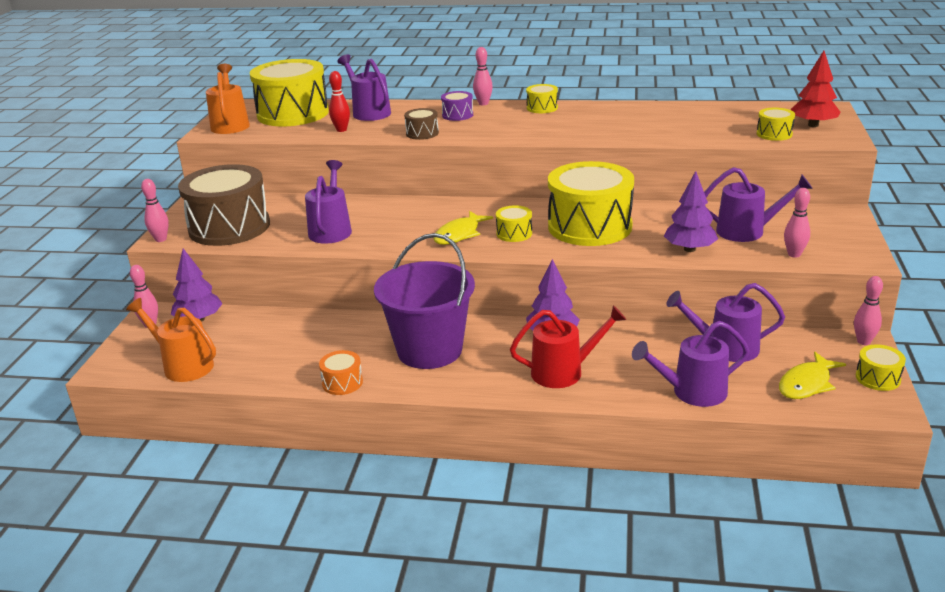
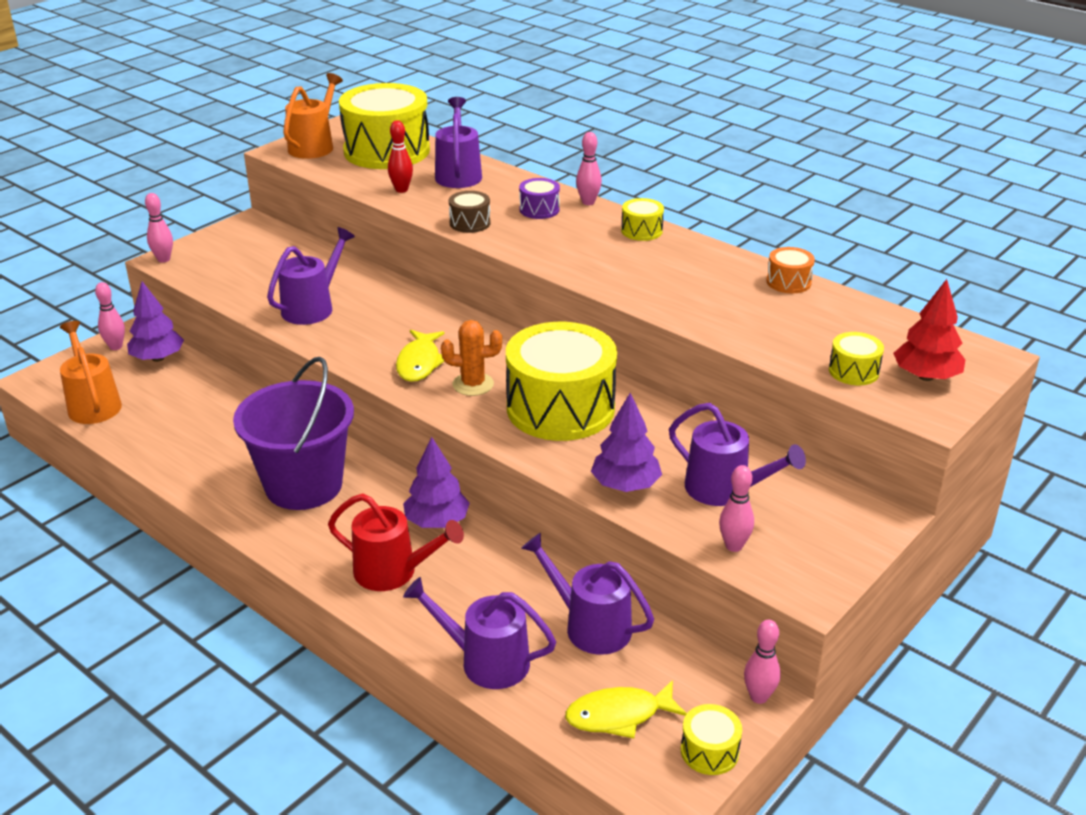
camera: 30 degrees right, 5 degrees up
(229, 227) = (233, 267): brown drum -> none
(342, 383) = (191, 485): orange drum -> orange drum (788, 282)
(459, 234) = (419, 363): yellow fish -> yellow fish turned 60 degrees counterclockwise
(514, 233) = (473, 384): yellow drum -> orange cactus

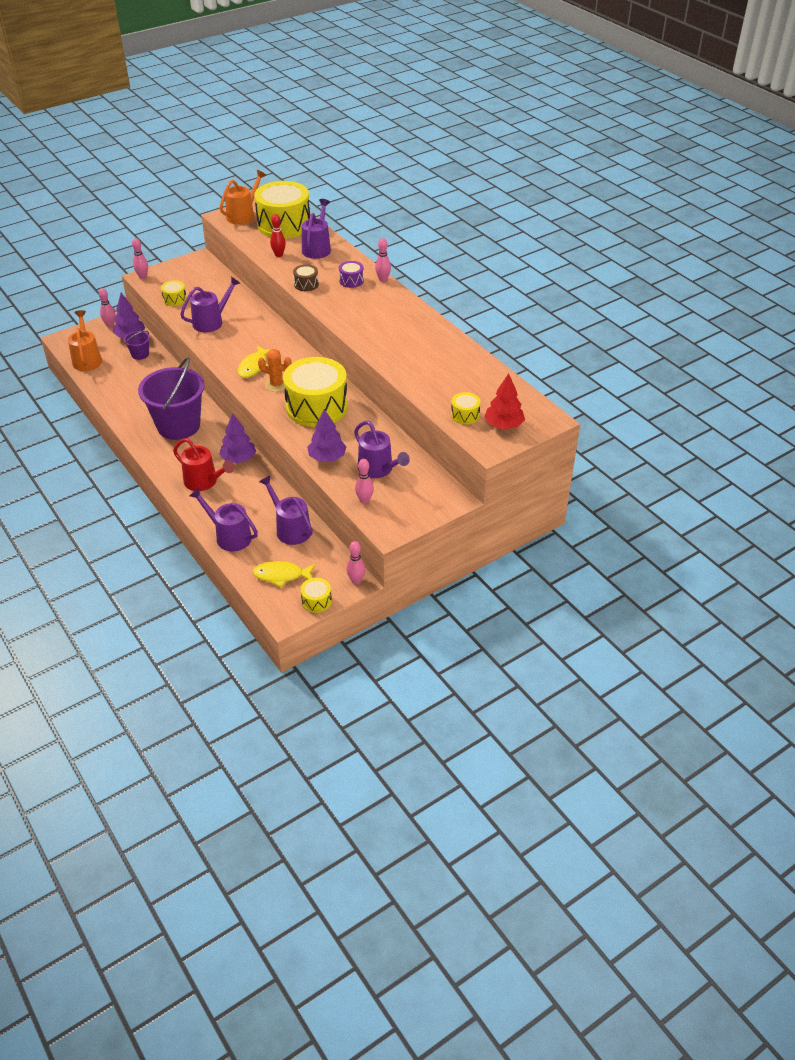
camera: 15 degrees right, 10 degrees up
(186, 383) = (140, 354): none -> purple bucket
(641, 231) = (402, 304): yellow drum -> yellow drum (175, 299)
(788, 282) = (467, 353): orange drum -> none

